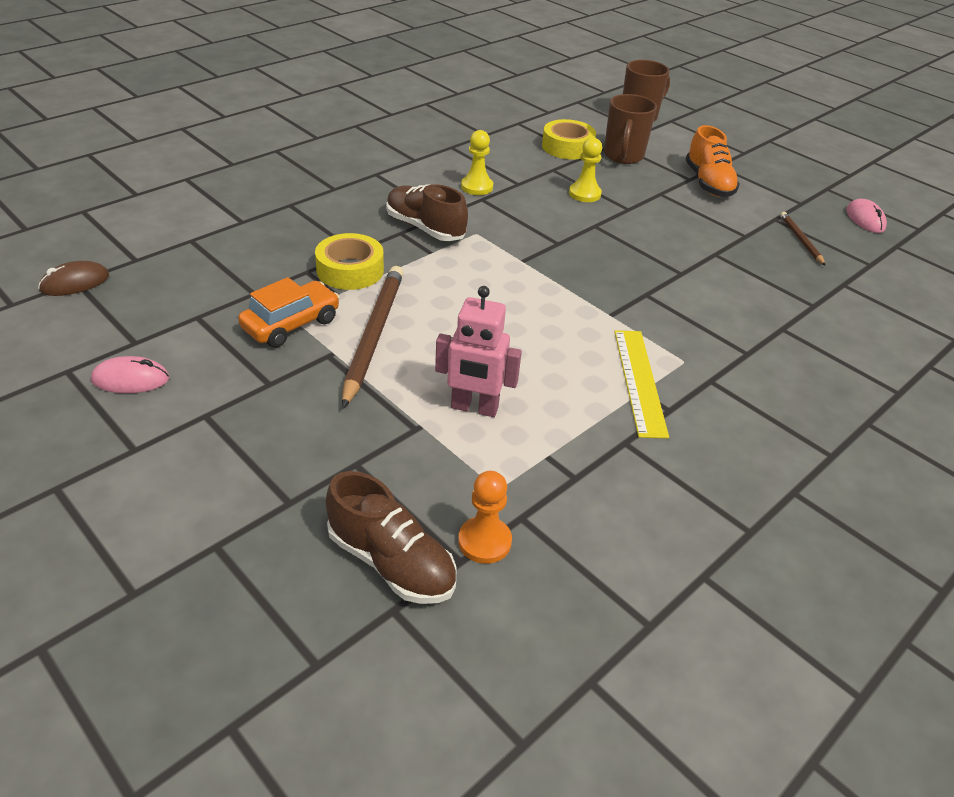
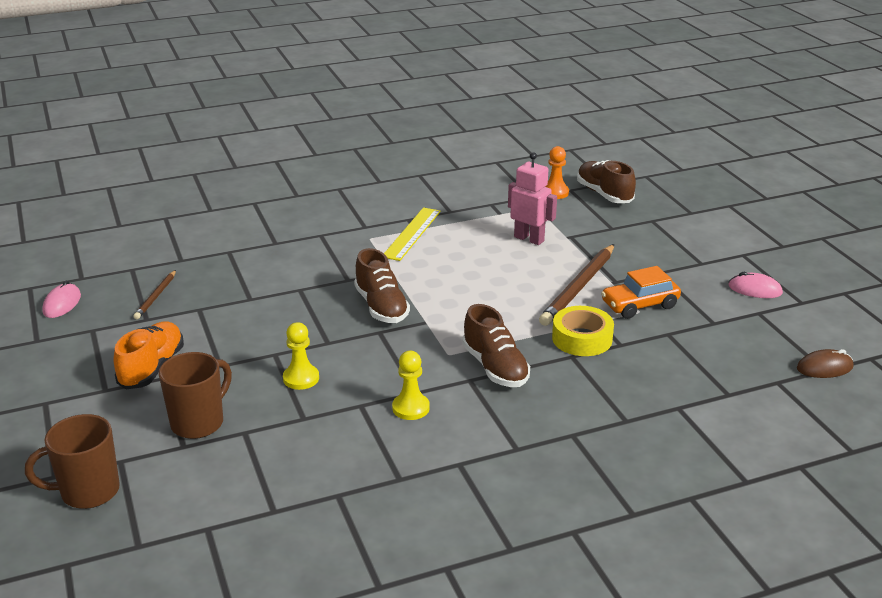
camera: 155 degrees left, 10 degrees down
(567, 147) = (251, 450): yellow tape -> none
(580, 268) = (381, 307): none -> brown shoe

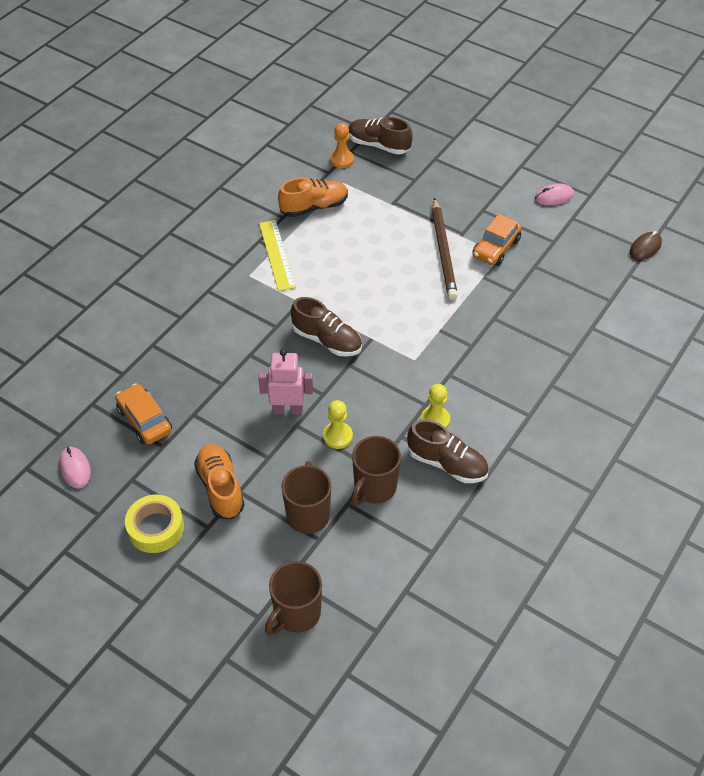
camera: 35 degrees left, 20 degrees up
(156, 296) = (145, 420): brown pencil -> orange car
(284, 432) = (374, 488): none -> brown mug
(487, 214) = (314, 207): none -> orange shoe
(495, 367) = (455, 355): brown shoe -> brown shoe (447, 464)
(529, 239) = (367, 219): pink robot -> pink robot (287, 409)
(582, 339) = (486, 299): yellow tape -> yellow tape (156, 528)

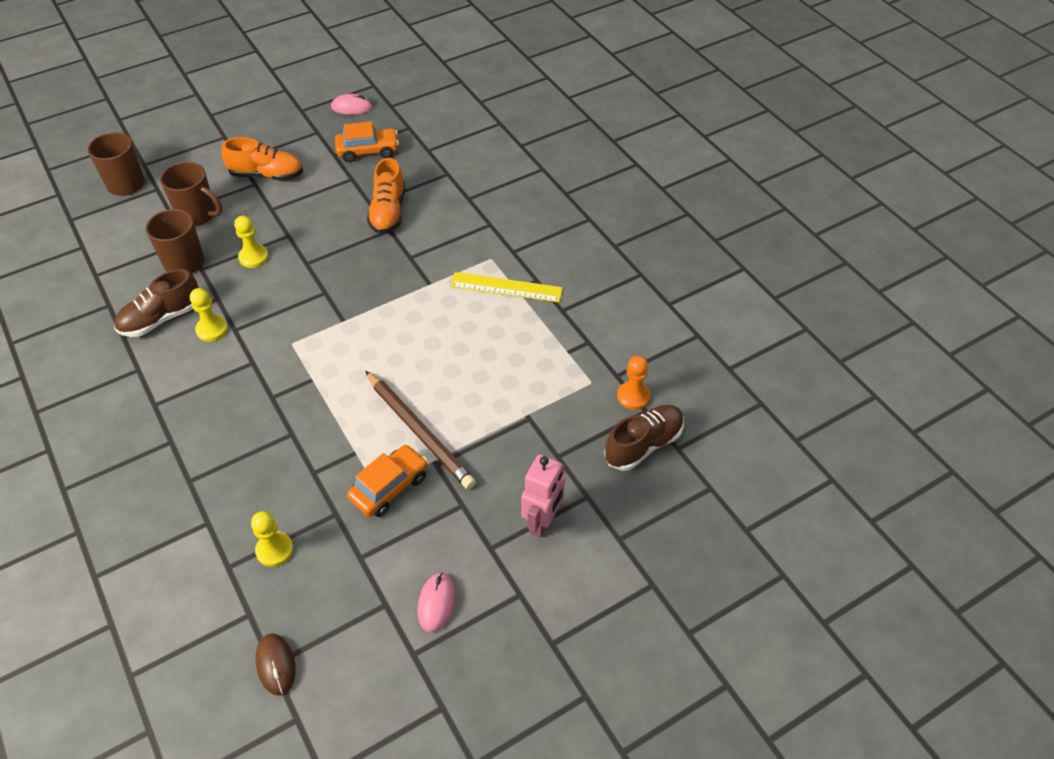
camera: 115 degrees right, 0 degrees up
(156, 528) = (263, 134): yellow tape -> none
(287, 409) = (308, 235): pink robot -> pink robot (543, 521)
(314, 207) = (562, 341): orange shoe -> orange shoe (388, 212)
(327, 340) = (365, 287): brown shoe -> none
(443, 251) = (419, 432): brown pencil -> brown pencil turned 150 degrees counterclockwise
(496, 248) = (389, 487): orange car -> orange car turned 75 degrees clockwise
(581, 283) = (274, 550): none -> yellow pawn

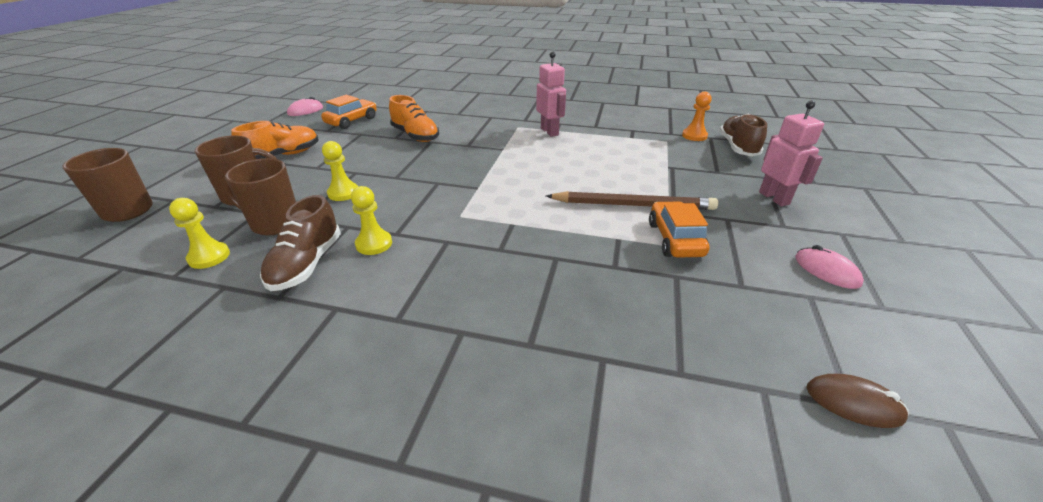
camera: 45 degrees left, 15 degrees down
(274, 550) = (687, 330): yellow pawn -> yellow pawn (209, 257)
(506, 287) = (549, 132): yellow ruler -> pink robot

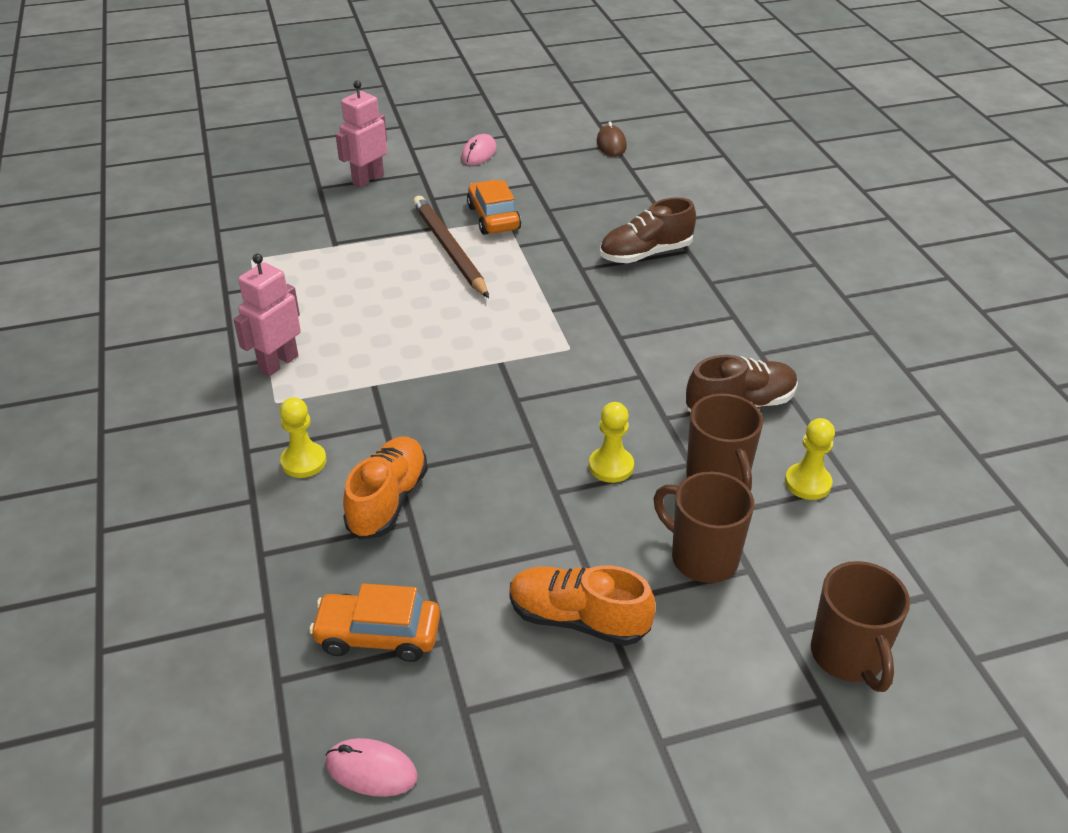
camera: 120 degrees left, 5 degrees up
(374, 244) = (670, 380): yellow pawn -> yellow pawn (303, 461)
(675, 239) = (493, 218): orange car -> orange car turned 105 degrees clockwise
(694, 136) = (219, 241): orange pawn -> none
(738, 147) = (241, 208): brown shoe -> brown shoe (645, 253)

